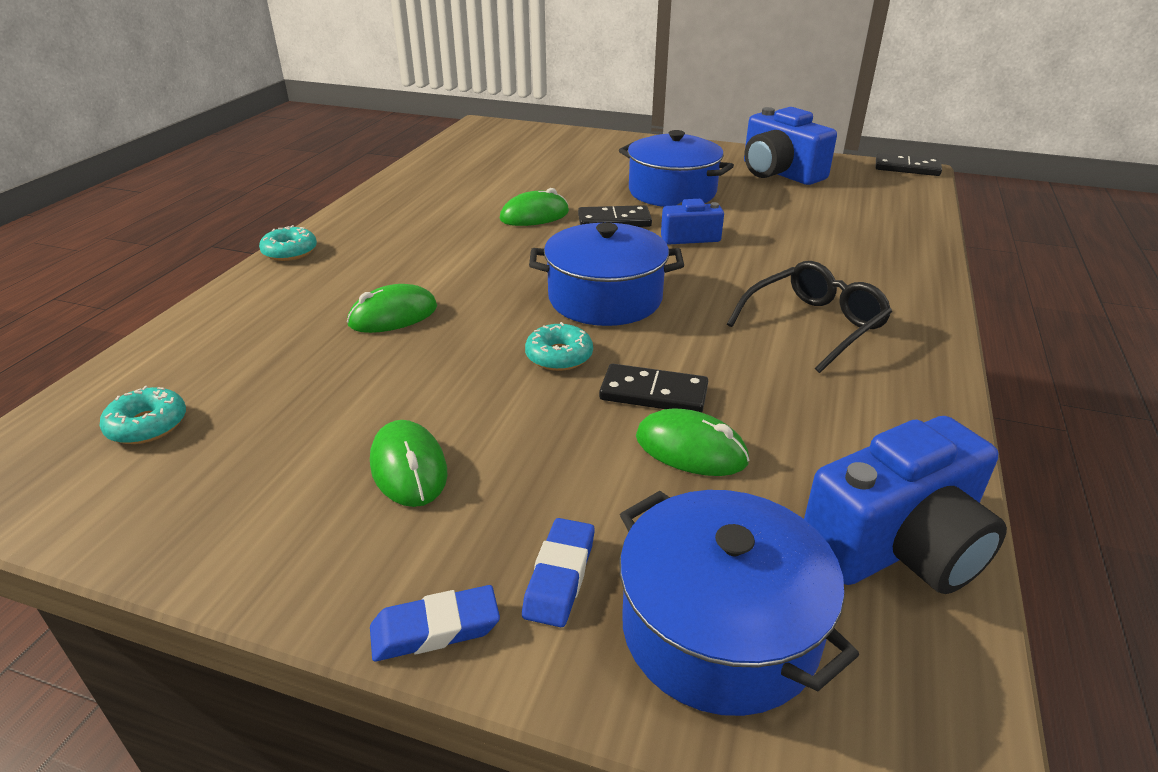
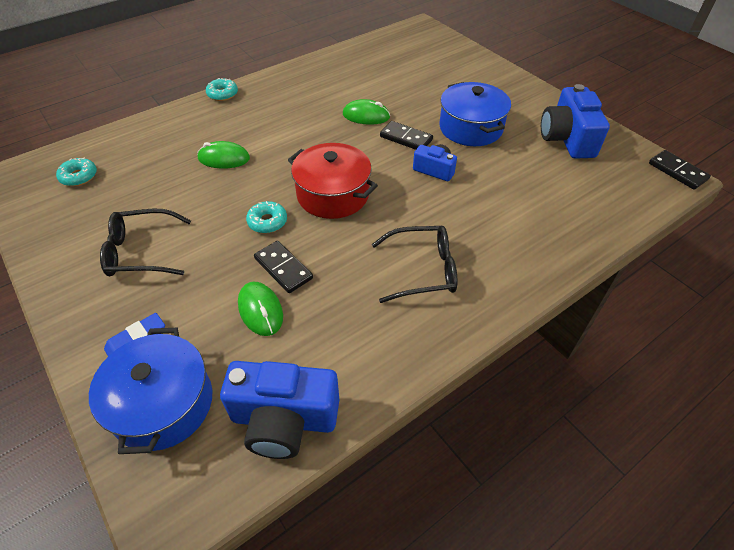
camera: 35 degrees right, 15 degrees up
(409, 468) = (141, 252): green mouse -> black glasses
(435, 629) = (74, 333): blue eraser -> none
(605, 298) = (333, 194): blue pot -> red pot

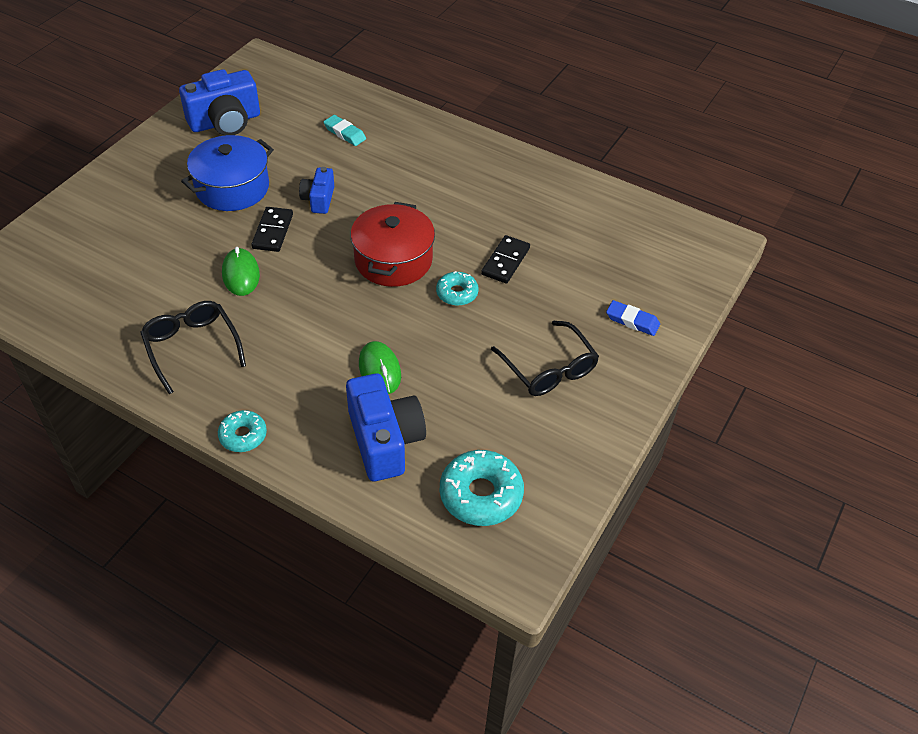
camera: 115 degrees left, 0 degrees up
(79, 176) = (481, 494): turquoise donut -> turquoise donut, size x1.69
(163, 404) = (665, 279): blue pot -> none
(260, 310) = (556, 259): green mouse -> none
(284, 419) = (630, 214): blue camera -> blue camera (385, 440)
(422, 270) = (456, 180): black glasses -> black glasses (192, 347)
(530, 208) = (345, 133): none -> turquoise eraser
(677, 171) = (251, 59): black domino -> none

